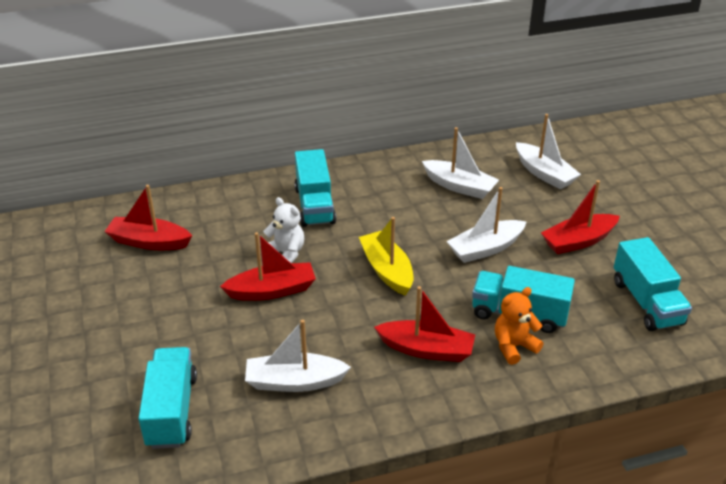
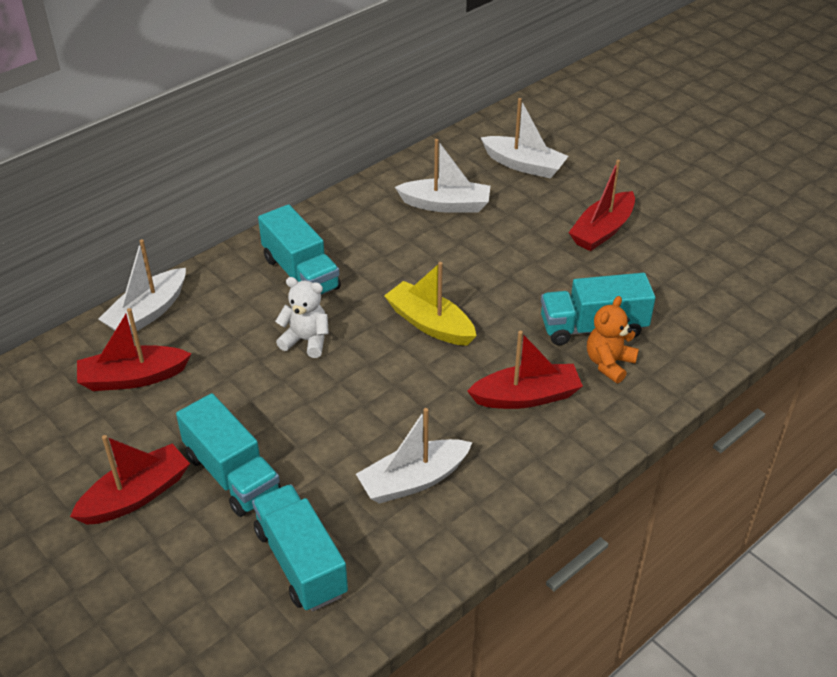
camera: 25 degrees left, 5 degrees up
(272, 290) = (319, 388): red boat -> red boat (136, 496)
(485, 248) = (516, 267): white boat -> white boat (148, 312)
(646, 302) = (703, 275): turquoise truck -> turquoise truck (232, 475)

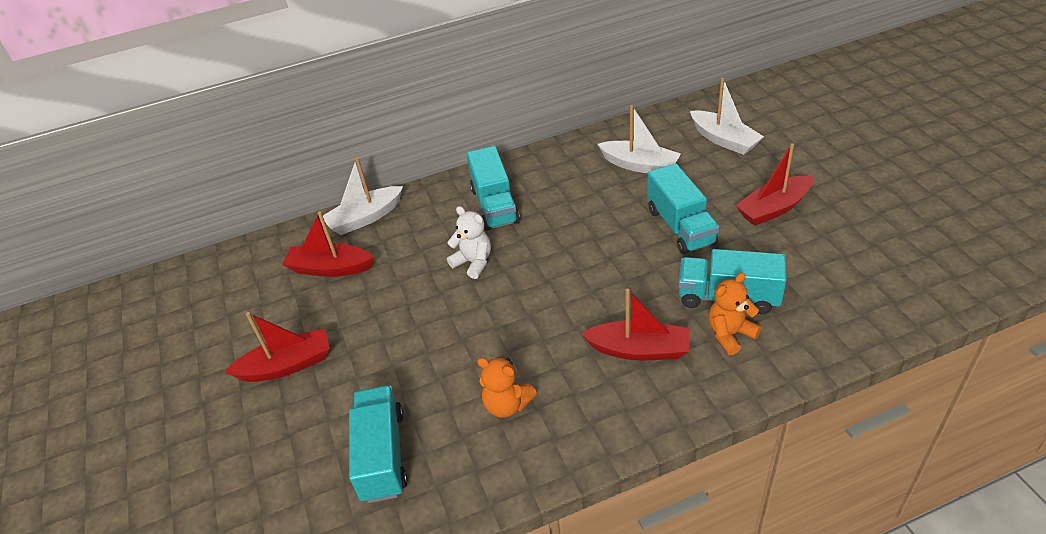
camera: 25 degrees right, 0 degrees up
(232, 475) = (365, 365): turquoise truck -> turquoise truck (680, 226)
(413, 480) = (507, 404): white boat -> orange teddy bear
(430, 324) = (582, 267): yellow boat -> none

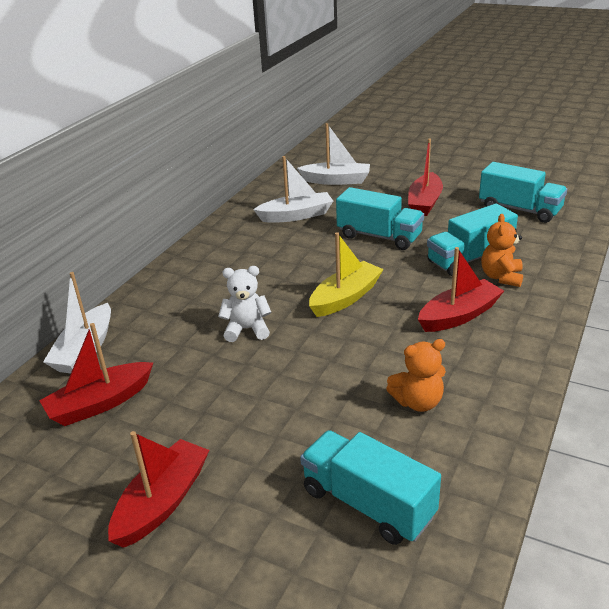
camera: 45 degrees left, 10 degrees down
(494, 205) = (209, 286): turquoise truck -> turquoise truck (519, 209)
(574, 276) = (345, 298): none -> yellow boat

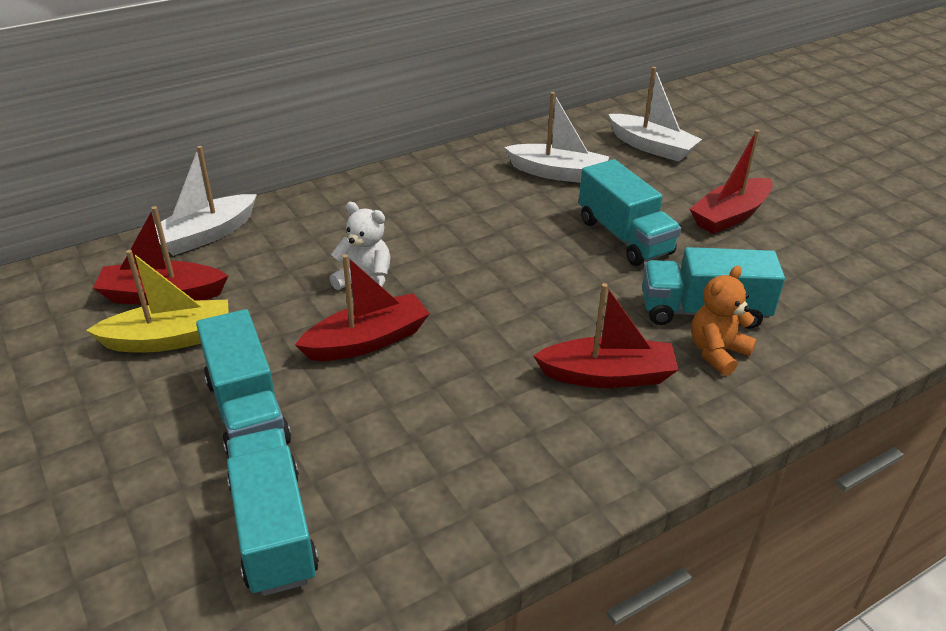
camera: 30 degrees right, 5 degrees up
(162, 502) = (110, 420): red boat -> red boat (367, 341)
(345, 298) = (503, 294): yellow boat -> yellow boat (169, 339)
(418, 402) = (445, 451): orange teddy bear -> none
(519, 209) = (849, 275): turquoise truck -> turquoise truck (247, 411)

